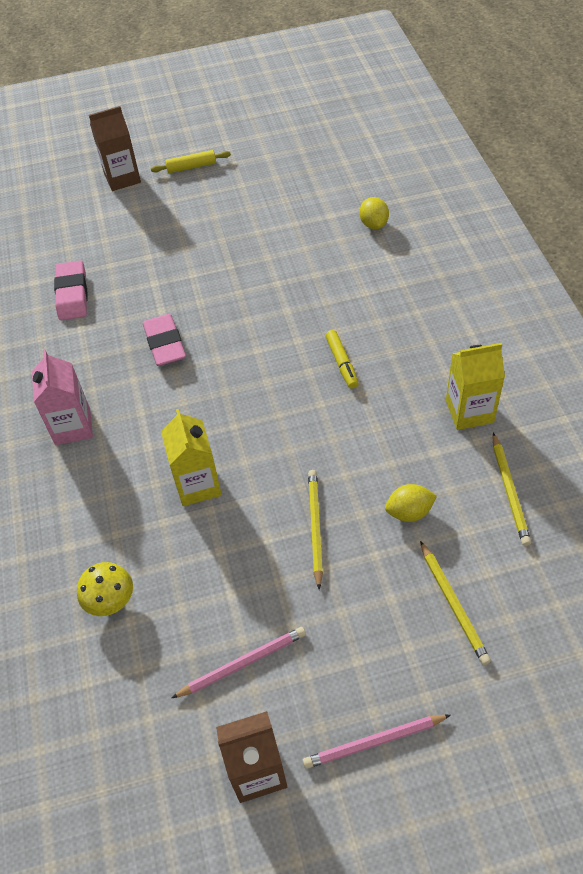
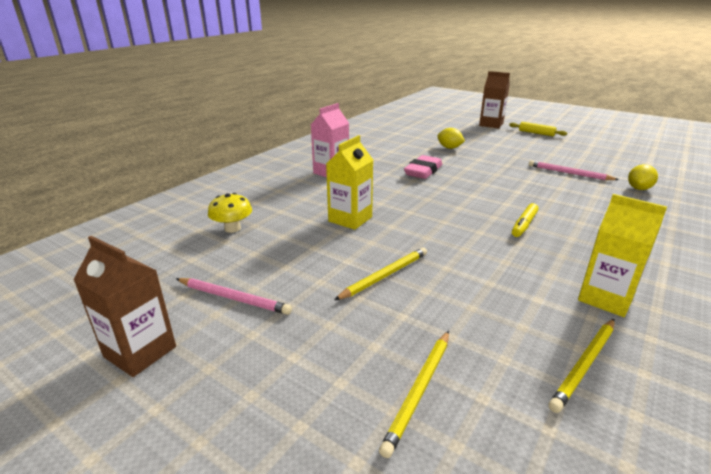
camera: 45 degrees right, 25 degrees down
(72, 294) = (406, 141): pink eraser -> none
(374, 742) = (218, 413): pink pencil -> pink pencil (569, 173)
(409, 512) = (466, 314): yellow lemon -> yellow lemon (449, 148)

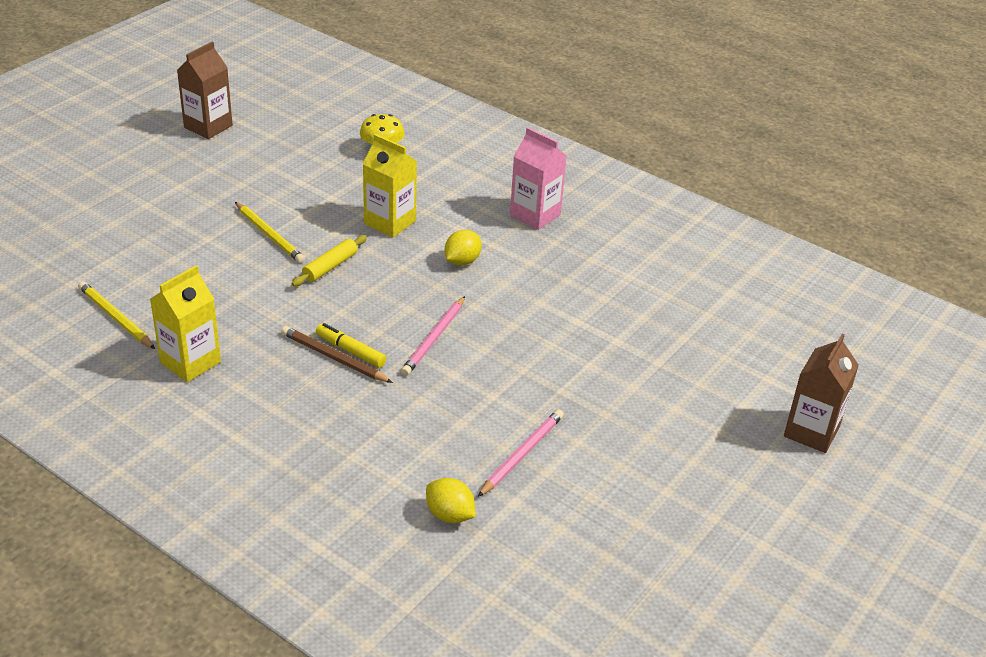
camera: 90 degrees right, 10 degrees up
(234, 298) = (259, 158): pink pencil -> pink pencil (434, 338)
(419, 391) = (125, 235): yellow pencil -> none
(423, 171) = (536, 297): pink eraser -> none
(449, 148) = (648, 343): yellow lemon -> yellow lemon (462, 261)
(536, 133) = (755, 485): yellow rolling pin -> yellow rolling pin (330, 267)
(537, 230) = (334, 358): none -> brown pencil

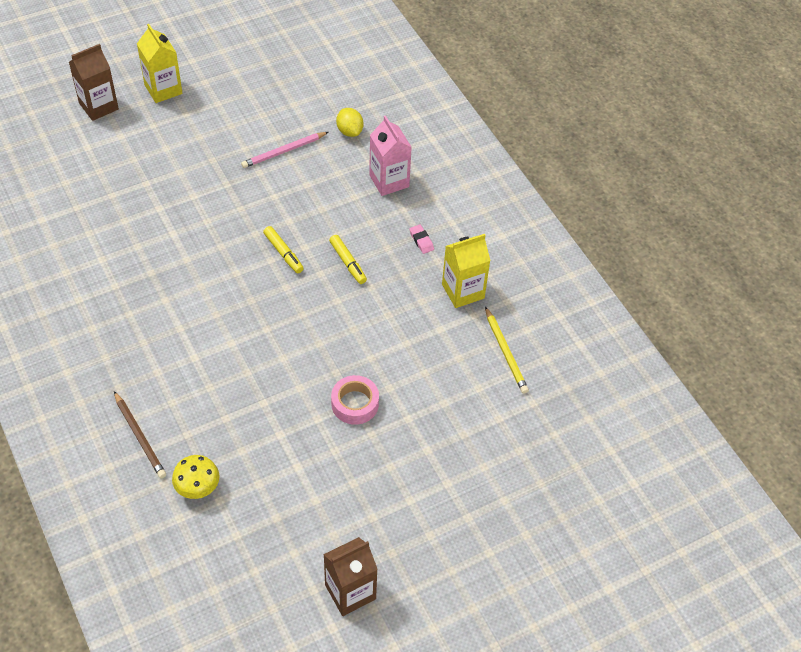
camera: 155 degrees left, 15 degrees up
(269, 235) = (355, 404): yellow pencil -> pink tape
(269, 402) = (421, 241): none -> pink eraser
(330, 267) = (322, 349): yellow rolling pin -> none
(334, 358) = (362, 261): brown pencil -> brown pencil (140, 436)
(390, 222) = (247, 383): yellow carton -> yellow carton (163, 89)
(434, 338) = (283, 253): pink pencil -> yellow marker
(462, 261) = (216, 318): yellow lemon -> none
(535, 215) = (121, 349): pink carton -> pink carton (389, 181)

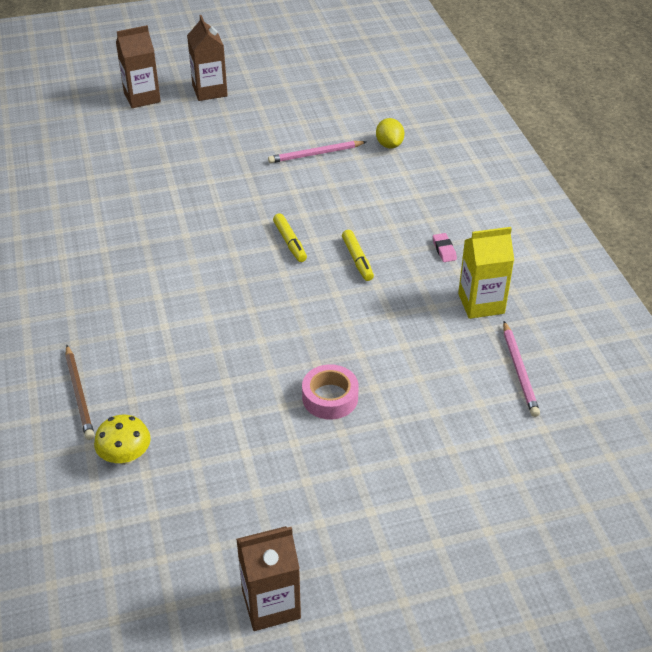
camera: 15 degrees right, 10 degrees down
(163, 89) = (209, 91): yellow carton -> brown carton
(389, 181) = (421, 192): pink carton -> none
(505, 352) = (519, 371): yellow pencil -> pink pencil

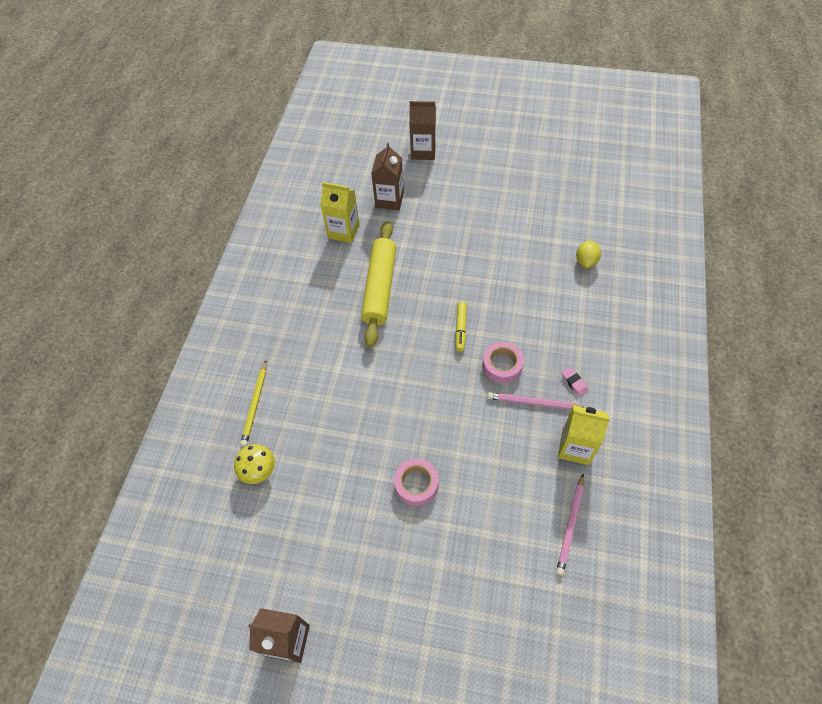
camera: 30 degrees right, 15 degrees up
(79, 394) = (255, 404): brown pencil -> yellow pencil
(89, 195) = (344, 231): none -> yellow carton
(169, 234) = (380, 288): none -> yellow rolling pin
(209, 91) = (475, 160): brown carton -> brown carton (389, 200)
(316, 154) = (523, 250): pink pencil -> pink pencil (533, 403)
(357, 260) = (502, 365): yellow marker -> pink tape
(444, 250) = (574, 383): pink eraser -> pink eraser turned 45 degrees counterclockwise

